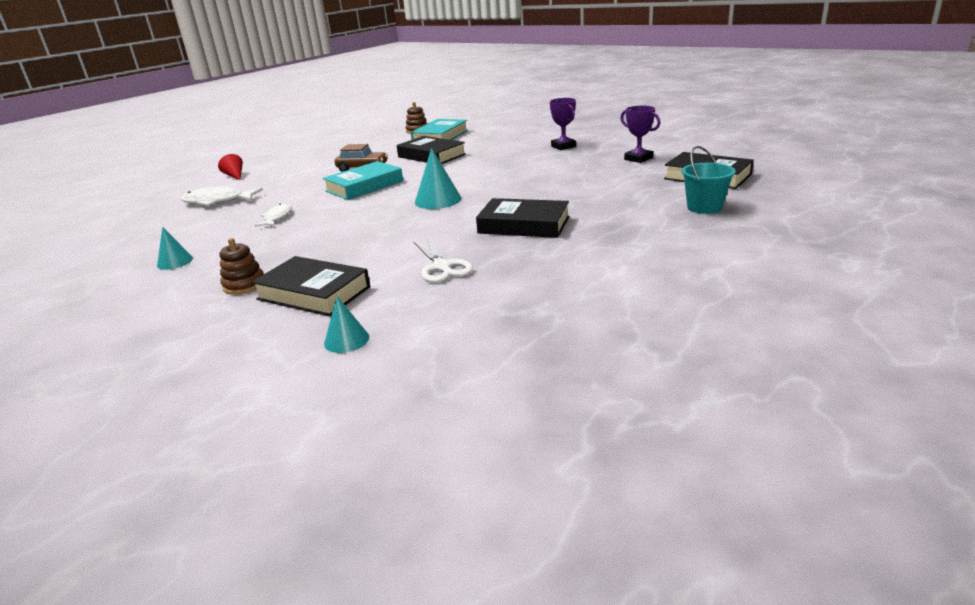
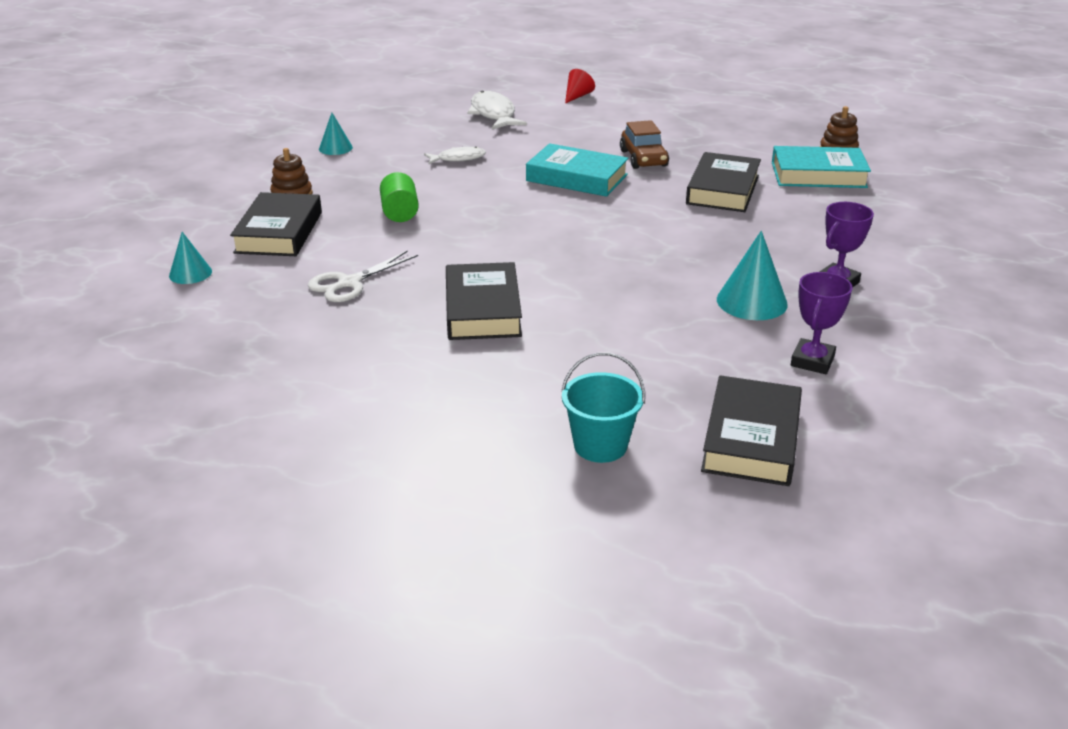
camera: 65 degrees right, 5 degrees up
(342, 242) = (400, 213): none -> green cylinder
(438, 200) = (547, 235): turquoise cone -> turquoise cone (751, 301)

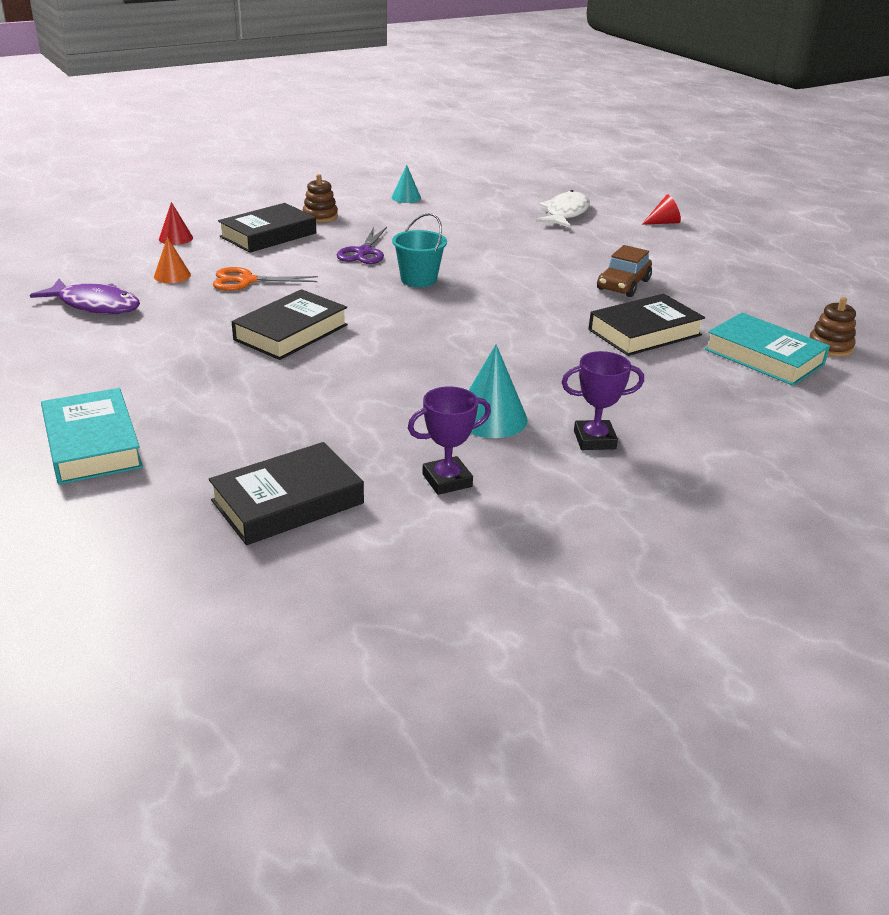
camera: 40 degrees right, 0 degrees up
(190, 273) = (175, 238): turquoise cone -> red cone
(250, 373) = (95, 305): none -> purple fish
(266, 310) = (172, 275): none -> orange cone
(349, 283) = (246, 281): white scissors -> orange scissors
(400, 213) = (363, 252): green cylinder -> purple scissors
(458, 159) = (475, 233): white fish -> none
(577, 178) = (538, 278): turquoise book -> turquoise book (92, 444)
(600, 445) = (187, 448): turquoise bucket -> turquoise bucket (418, 279)

